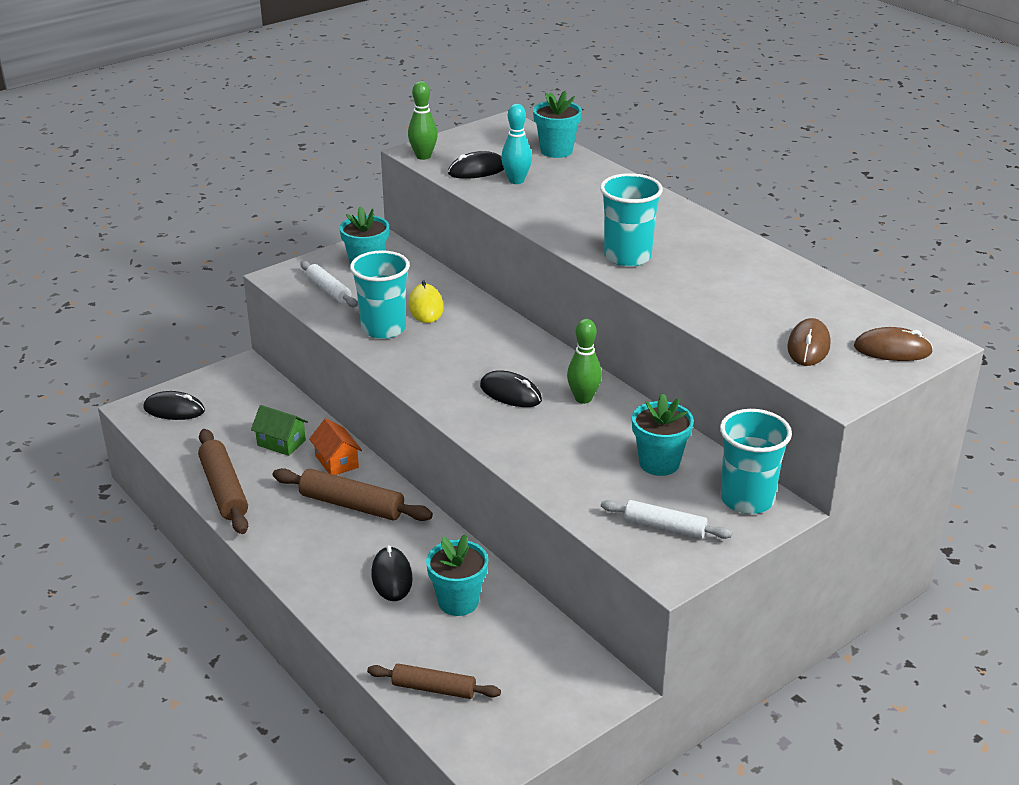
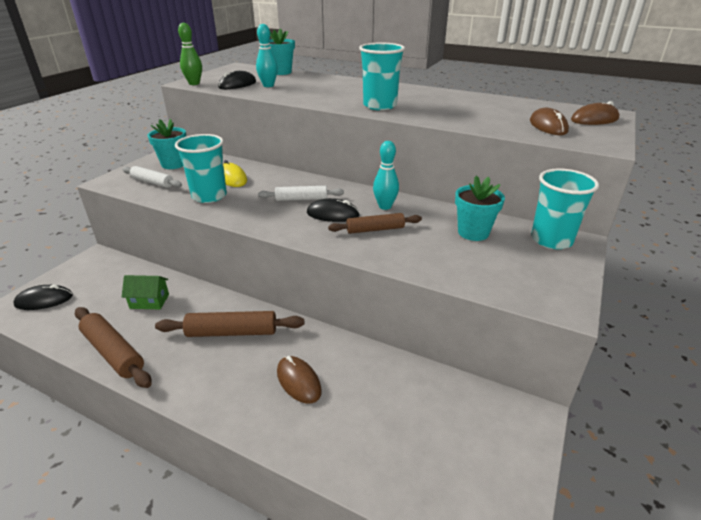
camera: 25 degrees left, 0 degrees up
(337, 462) = (202, 303): orange house -> none
(391, 577) = (298, 381): black mouse -> brown mouse
(434, 689) = (401, 476): brown rolling pin -> brown rolling pin (375, 229)
(458, 601) = (365, 384): turquoise flower pot -> none
(583, 398) = (385, 206): green bowling pin -> turquoise bowling pin
(664, 527) = (523, 273): white rolling pin -> white rolling pin (301, 199)

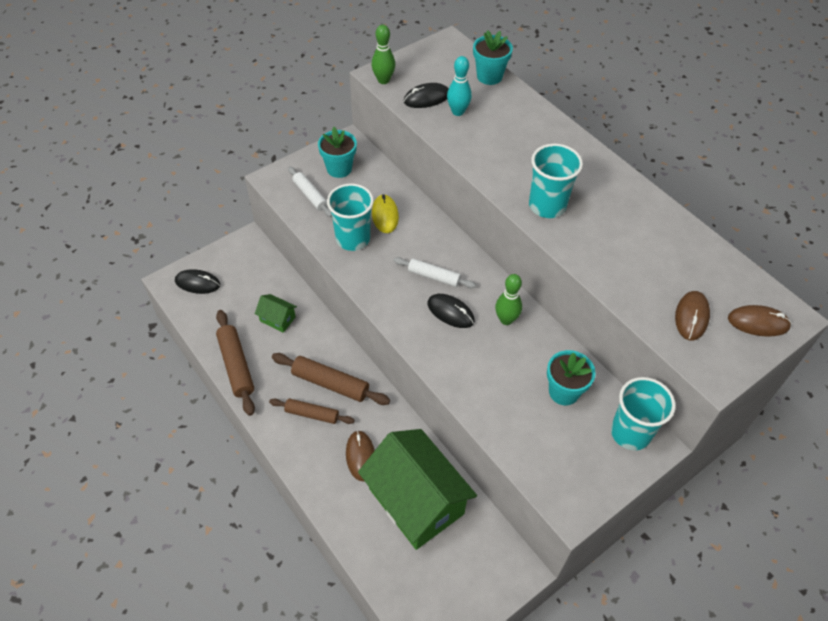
camera: 25 degrees right, 20 degrees up
(375, 229) = (476, 350): brown rolling pin -> brown rolling pin (312, 414)
(383, 398) = (416, 501): none -> green house
(385, 206) = (506, 319): turquoise bowling pin -> green bowling pin

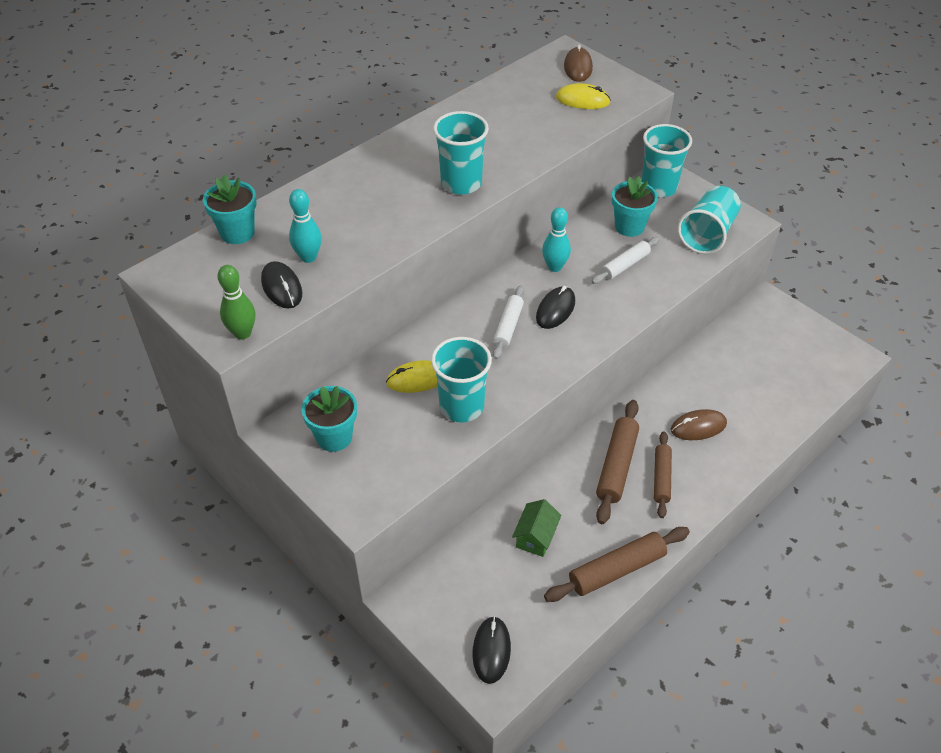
camera: 95 degrees left, 5 degrees down
(310, 195) = (389, 462): white rolling pin -> white rolling pin (625, 265)
(416, 501) = (731, 377): green house -> none
(506, 319) = (554, 267): green bowling pin -> turquoise bowling pin
(551, 463) = (707, 234): none -> turquoise cup
(691, 317) = (582, 100): brown mouse -> yellow mouse

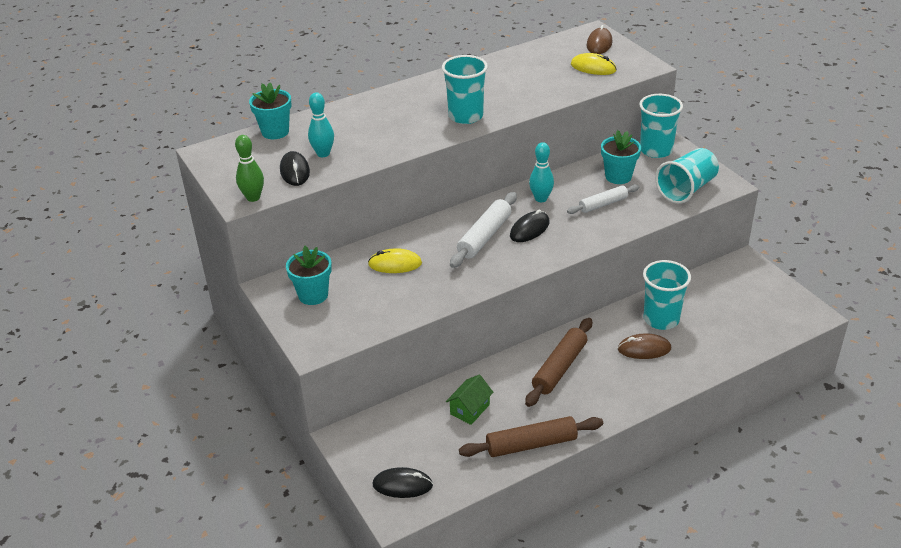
camera: 15 degrees right, 10 degrees down
(461, 406) = (424, 288): turquoise cup -> turquoise cup (661, 319)
(491, 650) = (402, 485): black mouse -> black mouse turned 75 degrees clockwise
(508, 326) = (484, 236): white rolling pin -> white rolling pin, size x1.51
(661, 478) = (596, 382): brown rolling pin -> none

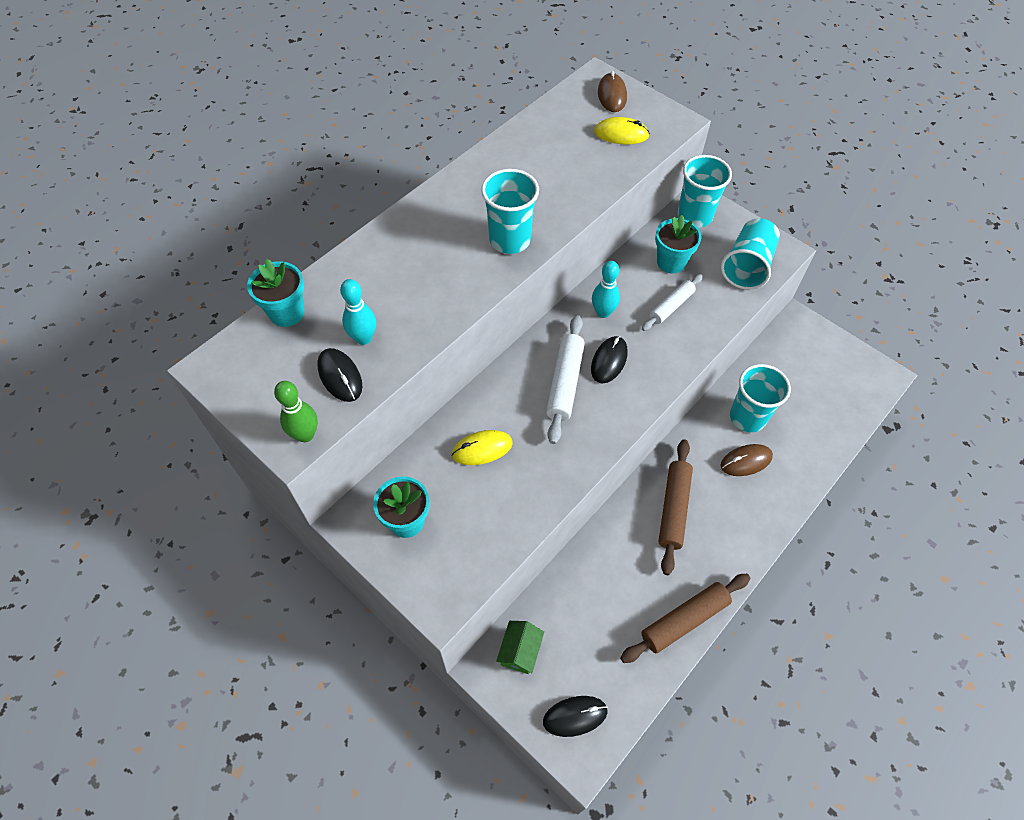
camera: 20 degrees left, 20 degrees up
(470, 409) = (604, 590): green house -> green house (520, 651)

